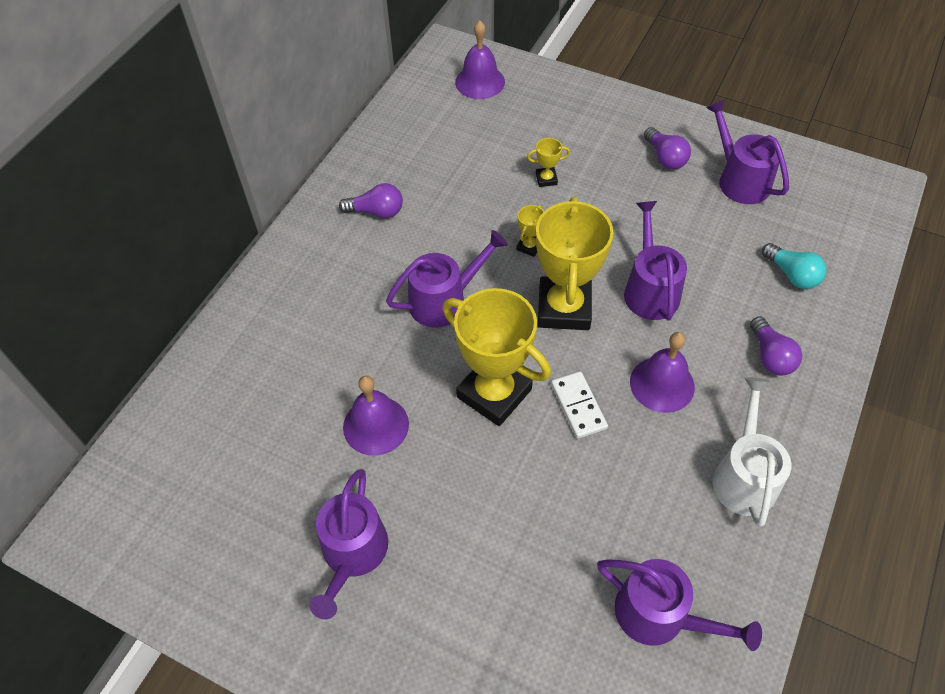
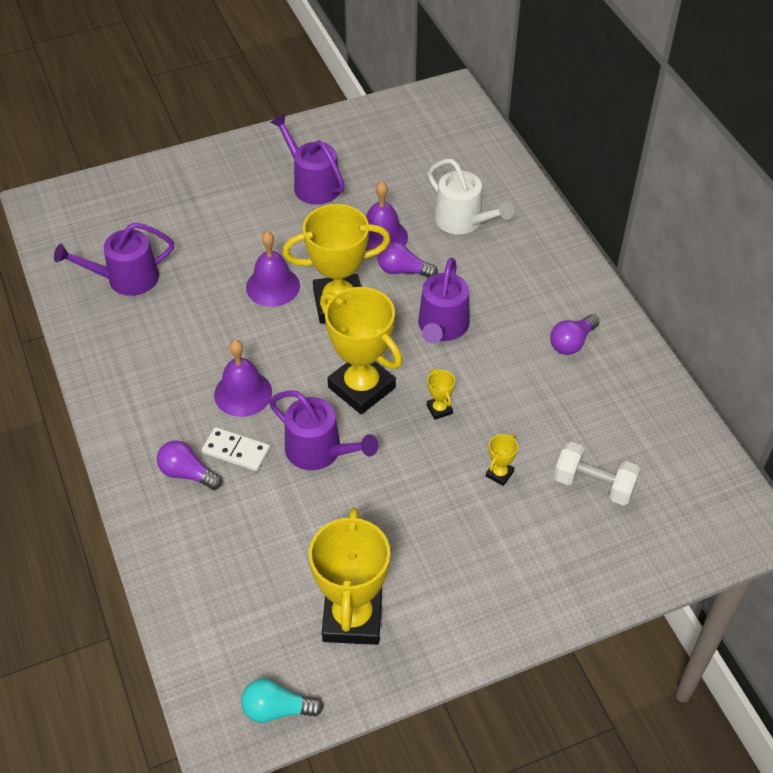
camera: 130 degrees right, 5 degrees down
(480, 82) = (678, 518): purple bell -> purple bell (273, 286)
(499, 130) = (594, 484): none -> white dumbbell
(578, 406) = (280, 338): white domino -> white domino (236, 451)
(665, 157) = (437, 583): purple light bulb -> purple light bulb (403, 270)
(739, 180) = (352, 618): purple watering can -> yellow trophy
(744, 476) = (138, 381): white watering can -> white watering can (463, 221)
(792, 274) = (227, 557): turquoise light bulb -> turquoise light bulb (277, 709)

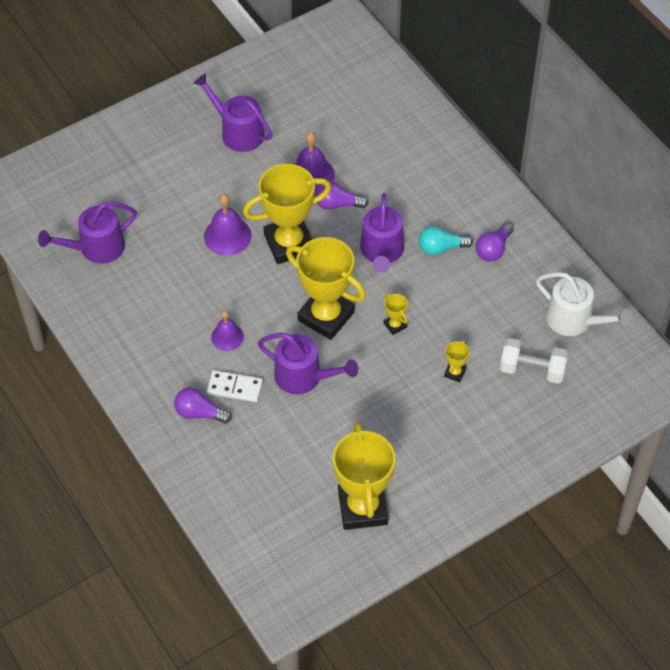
camera: 10 degrees left, 5 degrees up
(243, 393) = (227, 337): purple bell -> purple bell, size x0.66
(277, 709) = (321, 586): turquoise light bulb -> turquoise light bulb (441, 248)
(463, 221) = (379, 149): white watering can -> white watering can (574, 320)

